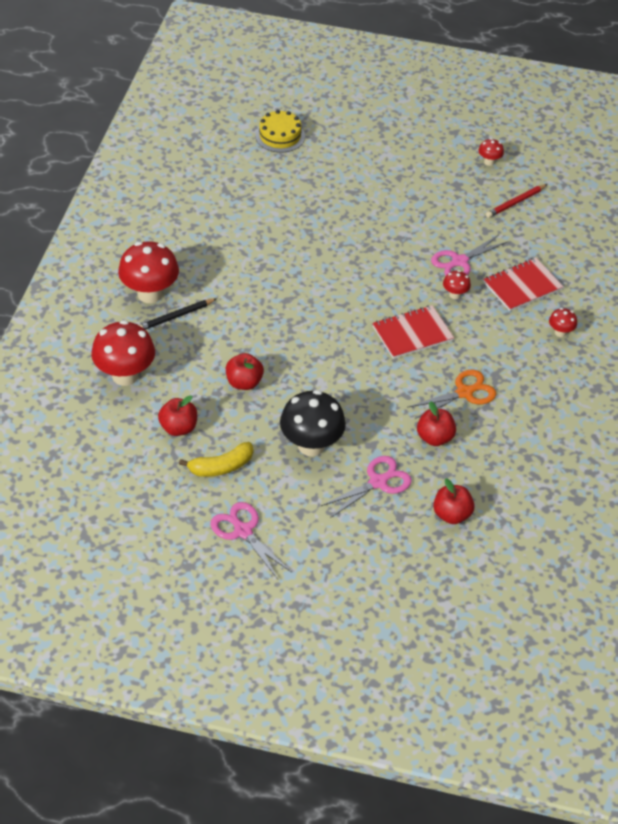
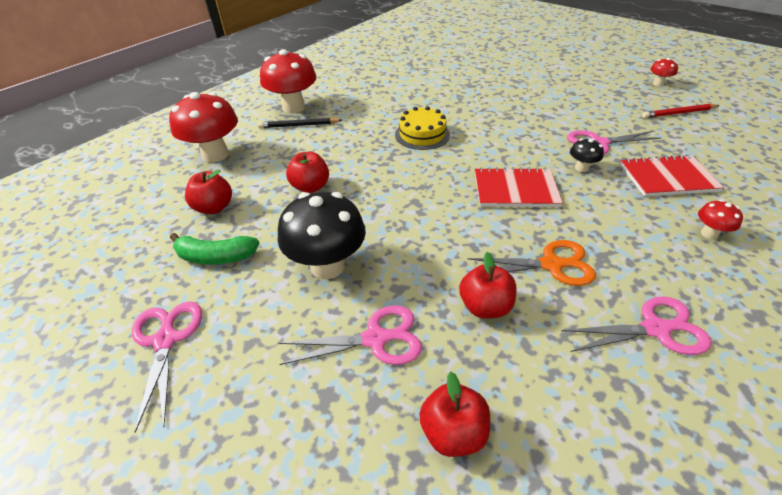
camera: 30 degrees right, 5 degrees down
(221, 467) = (216, 257): yellow banana -> green banana
(280, 136) = (475, 44): yellow cake -> yellow cake (422, 134)
(455, 295) = (581, 168): red mushroom -> black mushroom
(541, 417) = (656, 329): none -> pink scissors

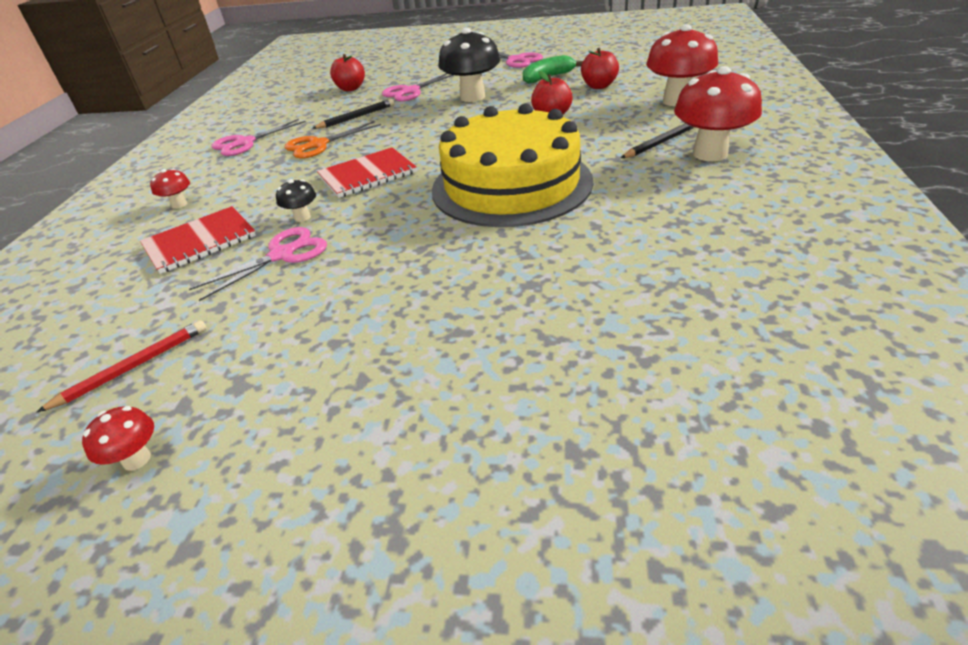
camera: 150 degrees right, 5 degrees down
(422, 134) = (511, 185): yellow cake -> yellow cake, size x2.15
(485, 306) = (356, 117): red apple -> black pencil

